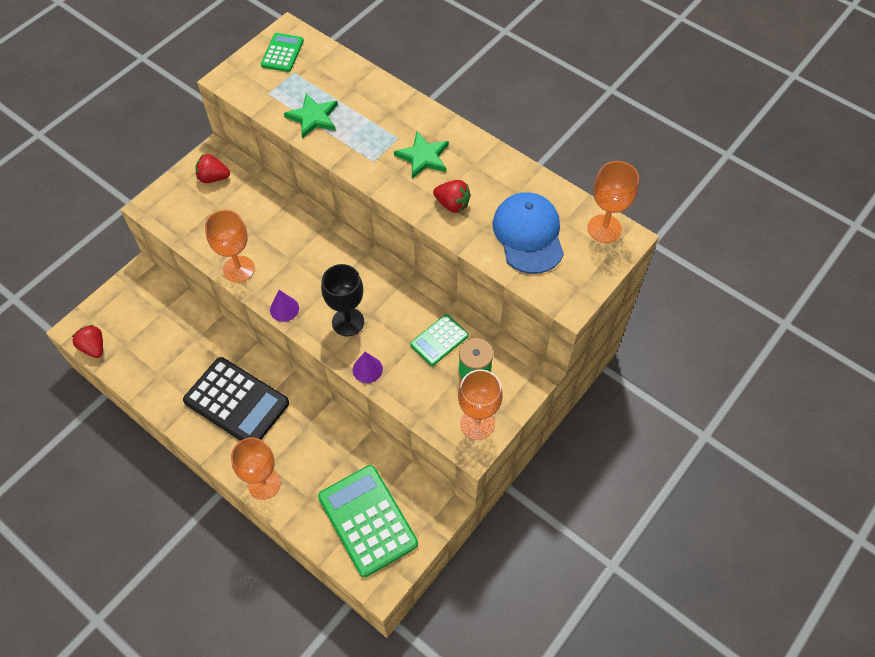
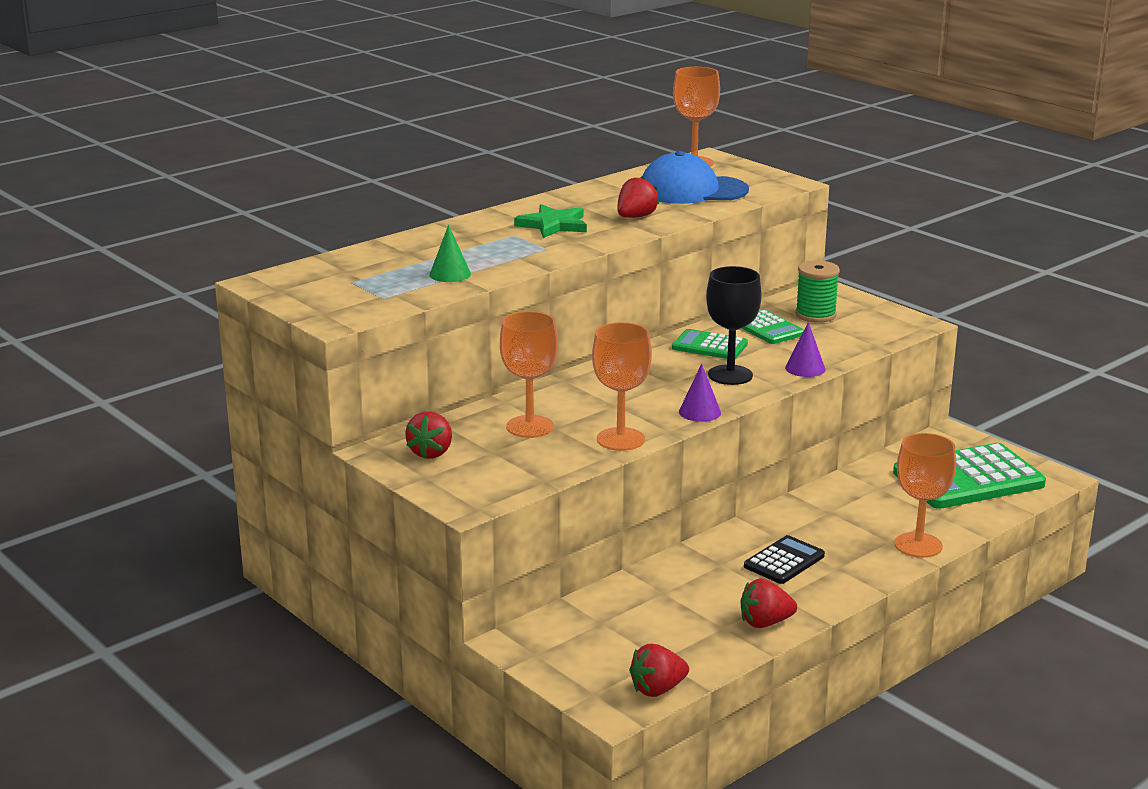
camera: 80 degrees left, 35 degrees down
(163, 396) = (765, 623): none -> red strawberry
(236, 402) = (784, 561): black calculator -> black calculator, size x0.53
(282, 53) = (306, 286): green calculator -> green calculator (709, 346)
(313, 117) = (450, 274): green star -> green cone
(477, 424) = (885, 319): orange goblet -> orange goblet (529, 427)

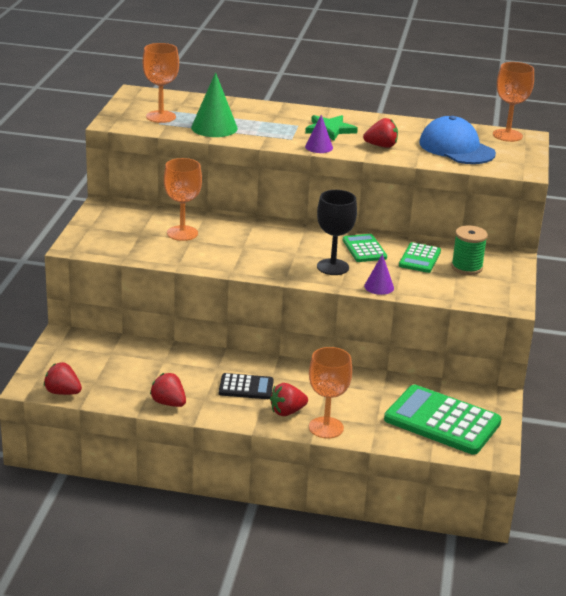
camera: 50 degrees right, 5 degrees up
(431, 453) = (118, 219): red strawberry -> red strawberry (287, 412)
(450, 274) = (214, 128): green cone -> green cone, size x1.70
(620, 439) = (201, 262): orange goblet -> orange goblet (161, 117)
(699, 412) = (269, 273): purple cone -> purple cone (319, 147)

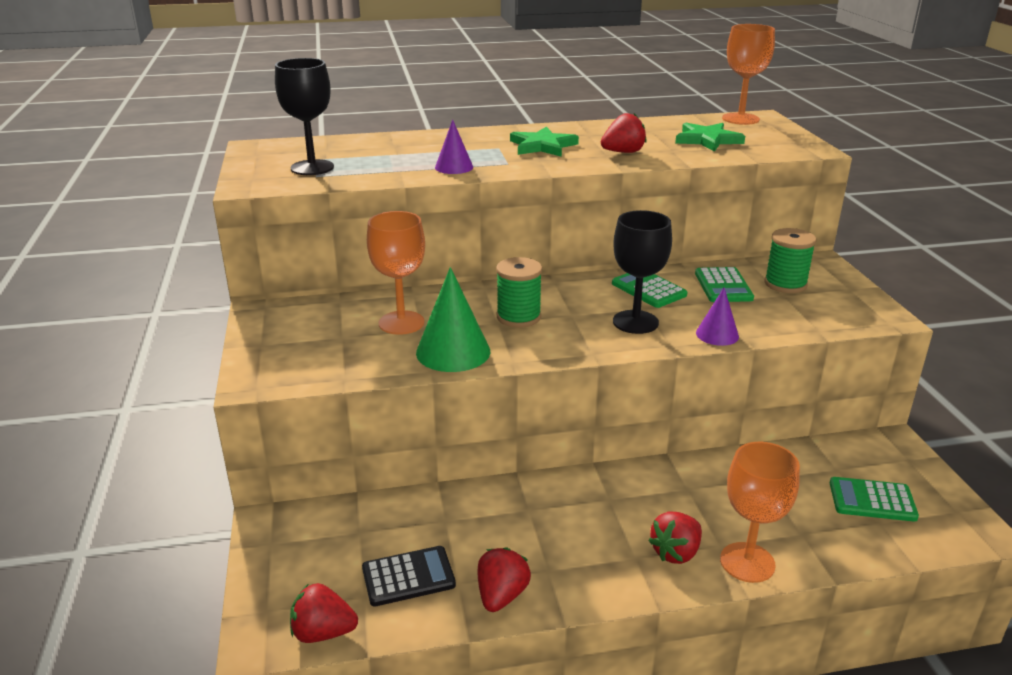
camera: 20 degrees left, 0 degrees up
(161, 117) = (312, 168): orange goblet -> black goblet
(168, 403) = (501, 595): red strawberry -> red strawberry turned 90 degrees clockwise
(214, 128) = (396, 168): green cone -> green cone (453, 352)
(246, 387) = (590, 529): black calculator -> black calculator (408, 577)
(259, 246) = (518, 317): none -> green spool
(319, 147) = (552, 166): purple cone -> purple cone (454, 167)
(442, 421) = (872, 500): green calculator -> green calculator, size x0.53
(456, 148) = (707, 140): blue cap -> green star

